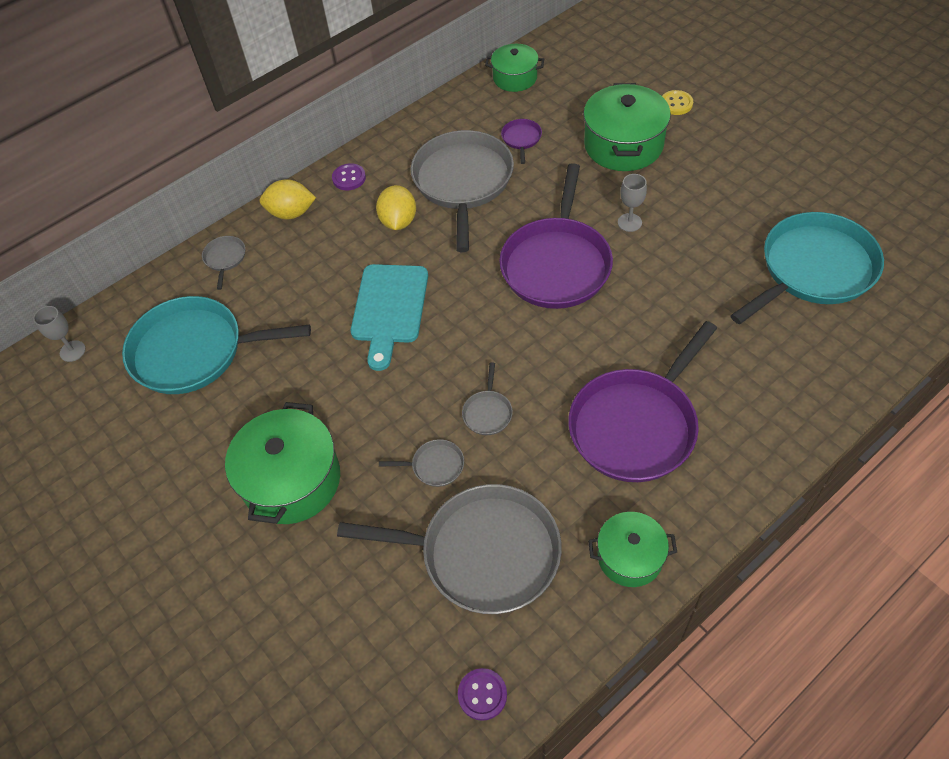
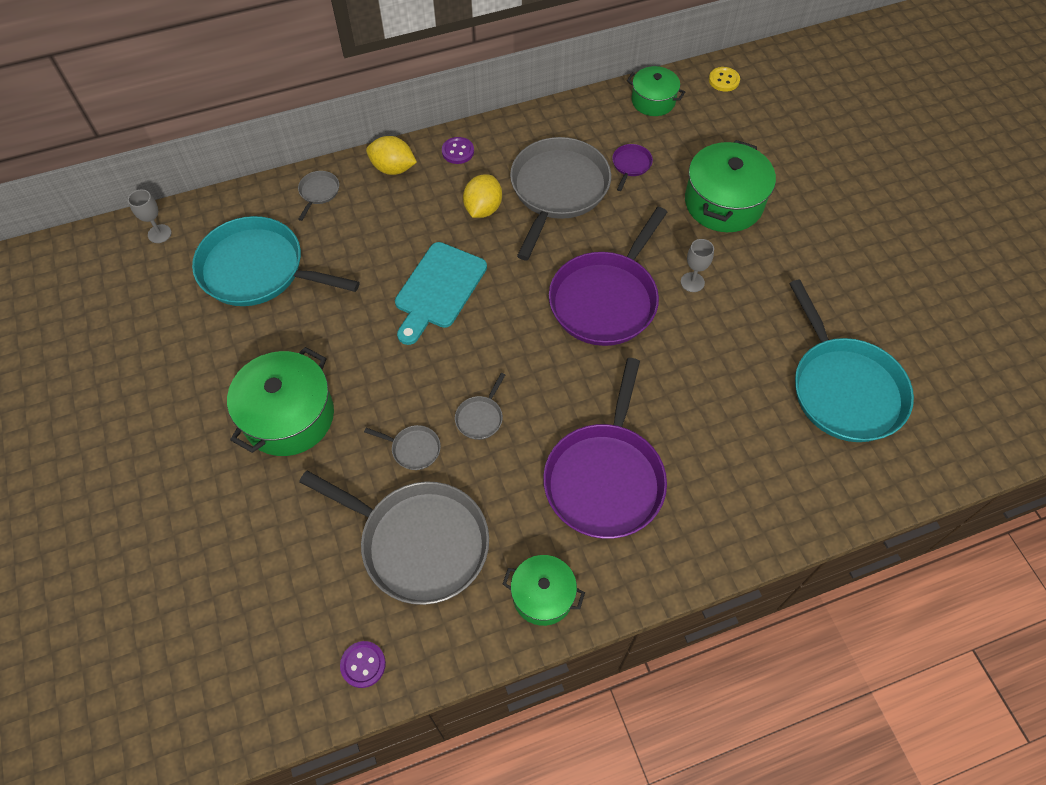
camera: 15 degrees right, 5 degrees up
(636, 426) = (605, 479): purple pan -> purple pan turned 45 degrees counterclockwise
(676, 104) = (794, 177): yellow button -> yellow button (724, 80)
(813, 269) = (844, 389): turquoise pan -> turquoise pan turned 90 degrees clockwise

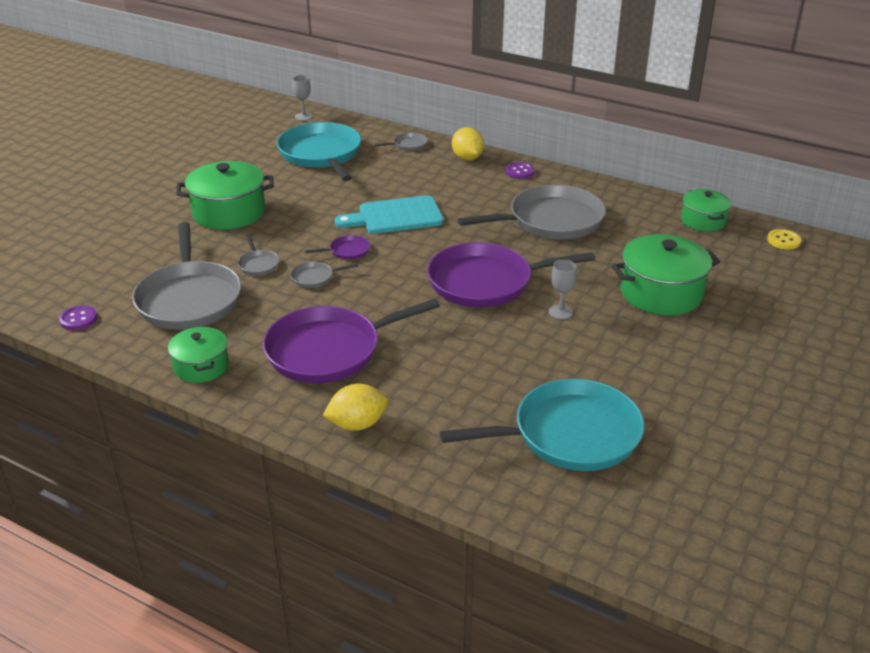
camera: 50 degrees right, 25 degrees down
(483, 209) = (487, 201): yellow lemon -> yellow lemon (357, 424)
(631, 165) = (625, 238): purple pan -> purple pan (347, 251)
(844, 389) = (570, 434): turquoise pan -> turquoise pan turned 135 degrees counterclockwise

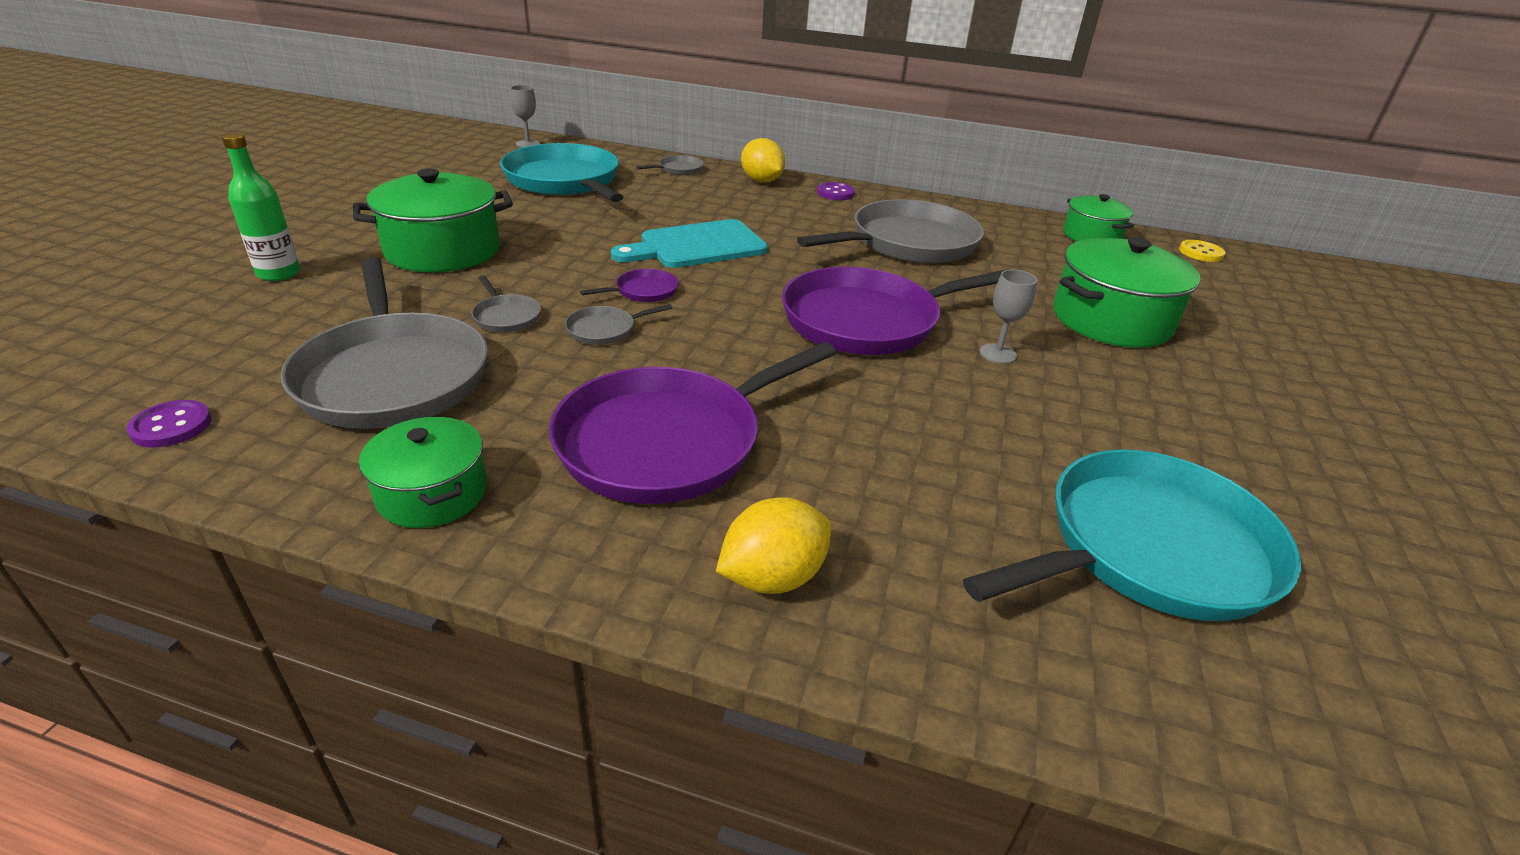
camera: 15 degrees left, 0 degrees up
(131, 225) = (279, 273): none -> green bottle

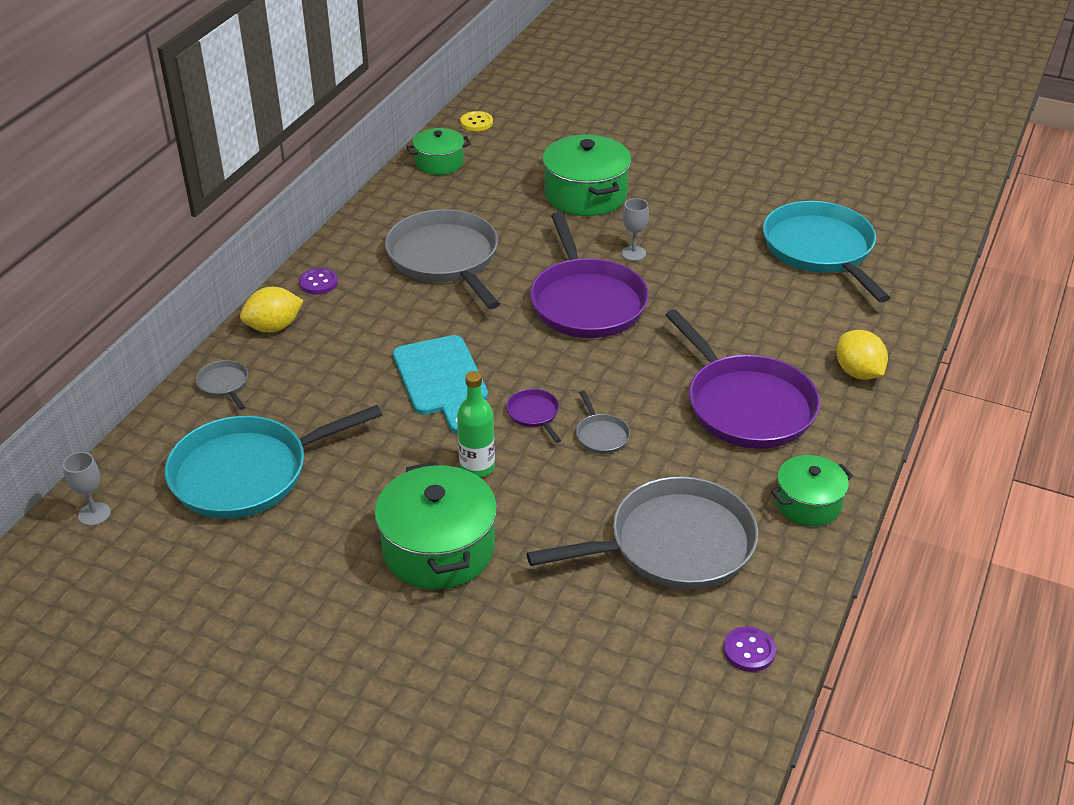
camera: 80 degrees left, 5 degrees up
(279, 273) = (487, 660): green bottle -> green bottle (477, 467)
(506, 317) = (579, 492): grey pan -> none

